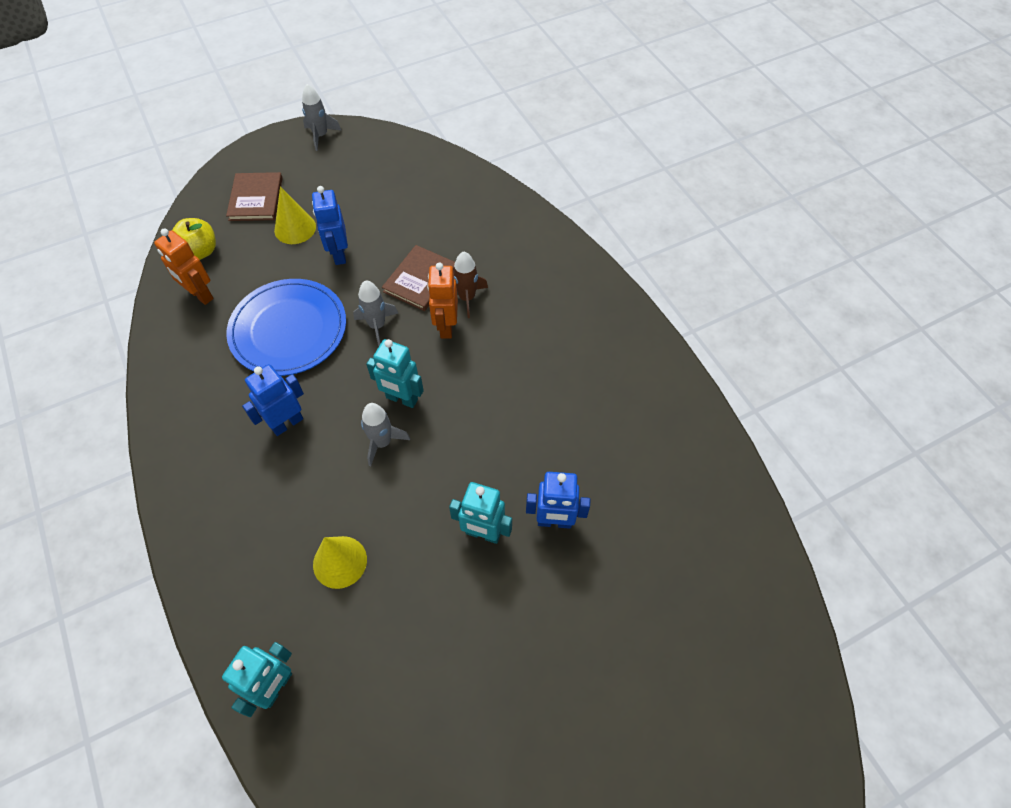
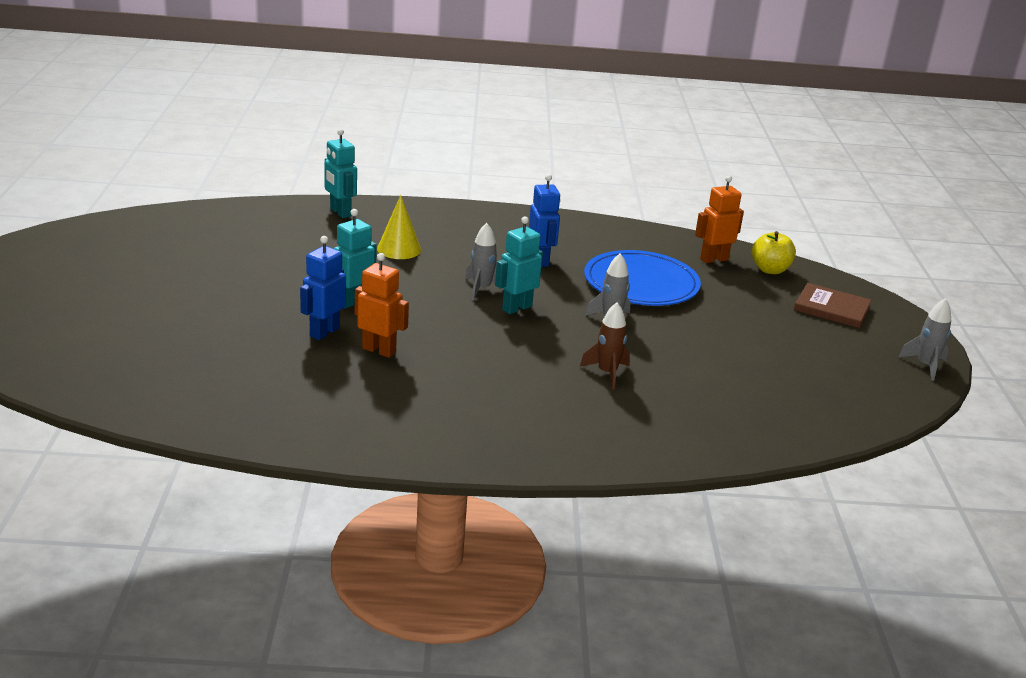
camera: 115 degrees right, 30 degrees down
(295, 228) = (774, 316): yellow cone -> none
(339, 254) = (721, 327): blue robot -> none
(420, 280) = (653, 357): brown book -> none
(446, 327) = (579, 351): orange robot -> orange robot (379, 350)

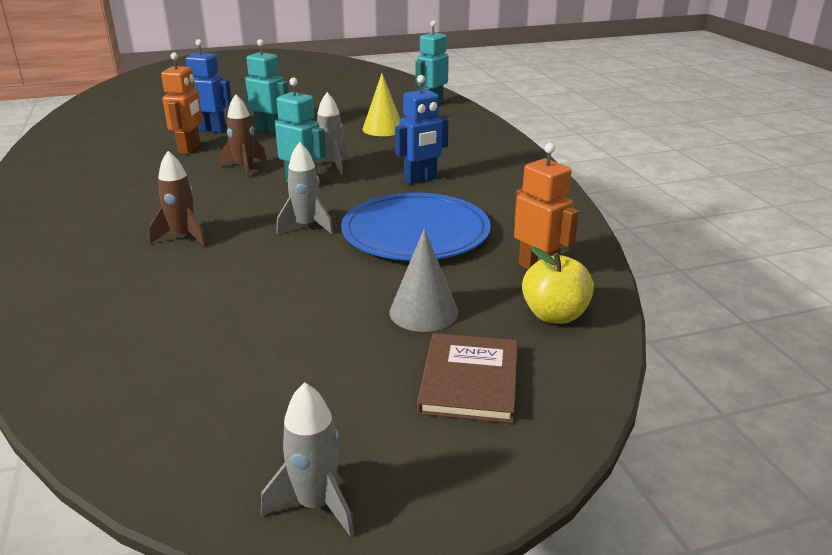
camera: 75 degrees right, 0 degrees up
(460, 328) = (245, 168): none -> brown rocket
(756, 305) = (423, 312): none -> grey cone

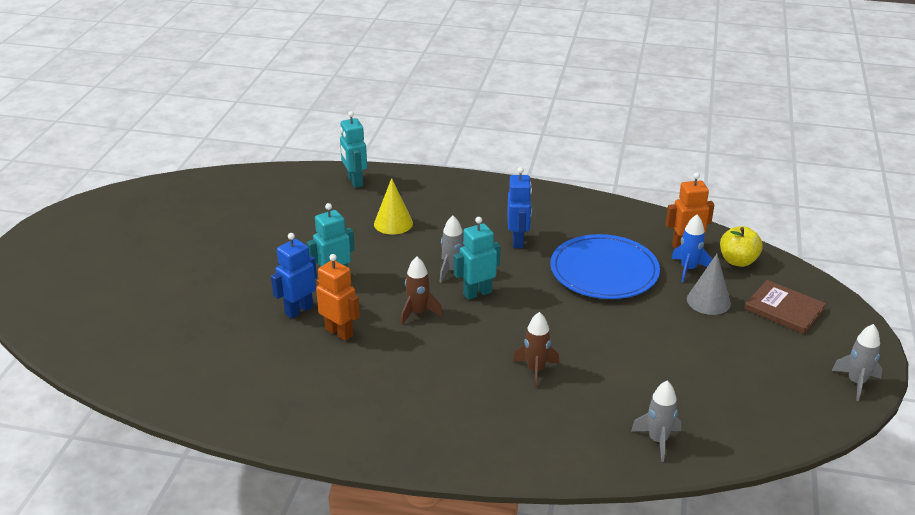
camera: 60 degrees left, 5 degrees up
(306, 226) = (560, 311): grey rocket -> grey rocket (658, 440)
(485, 282) = (688, 269): none -> blue rocket

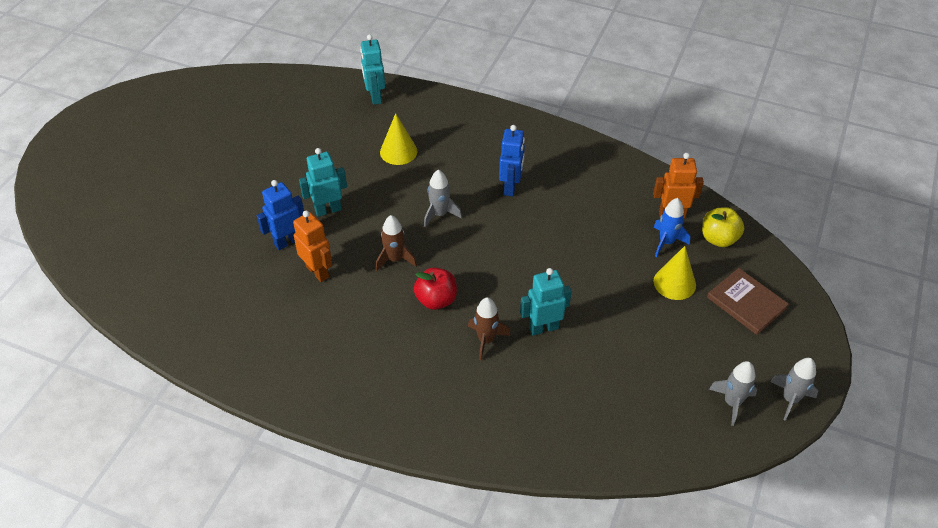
camera: 10 degrees right, 15 degrees up
(472, 342) = (436, 300): none -> red apple
(477, 293) = (455, 244): turquoise robot -> turquoise robot (543, 328)
(604, 271) = (583, 233): blue plate -> none
(658, 440) = (577, 436): grey rocket -> grey rocket (732, 403)
(708, 301) = (674, 283): grey cone -> yellow cone

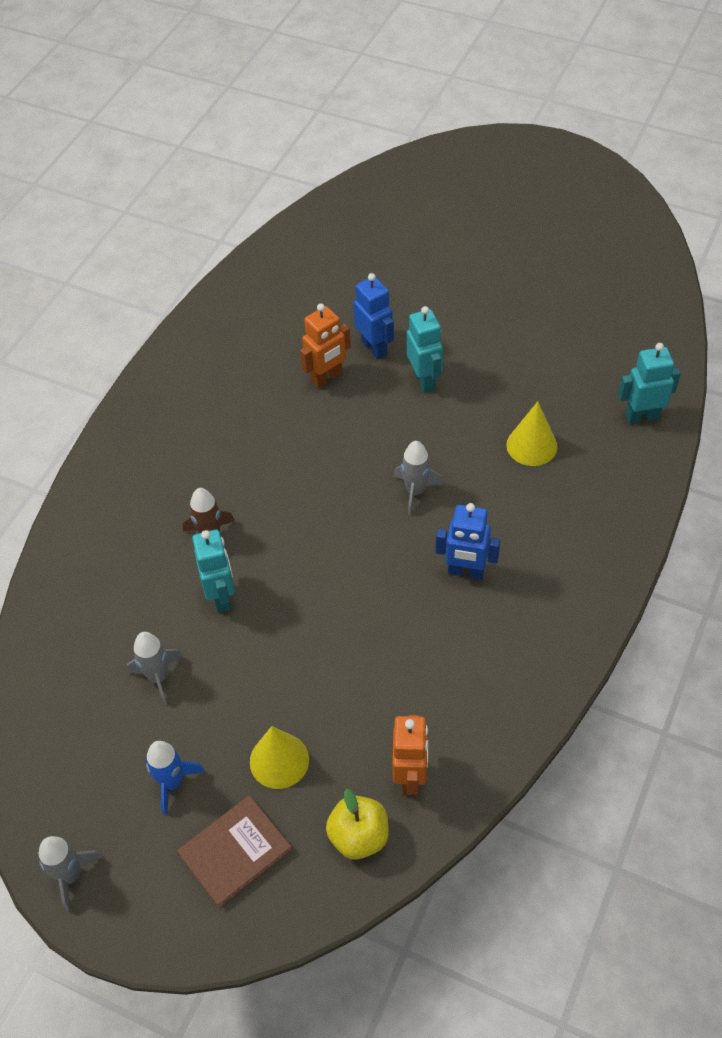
camera: 95 degrees right, 5 degrees up
(395, 259) = (341, 447): brown rocket -> none
(436, 300) = (275, 488): red apple -> none
(666, 242) = (355, 761): blue rocket -> blue rocket (172, 783)
(732, 403) = (78, 799): grey rocket -> grey rocket (158, 677)

